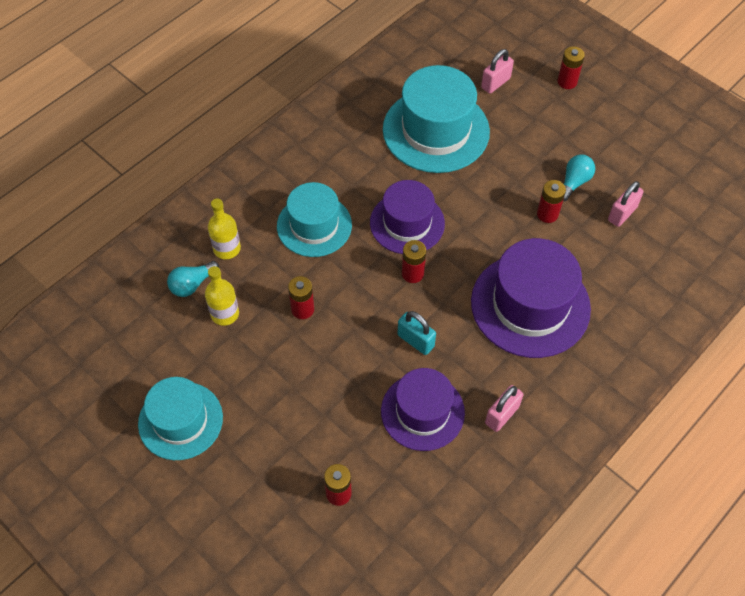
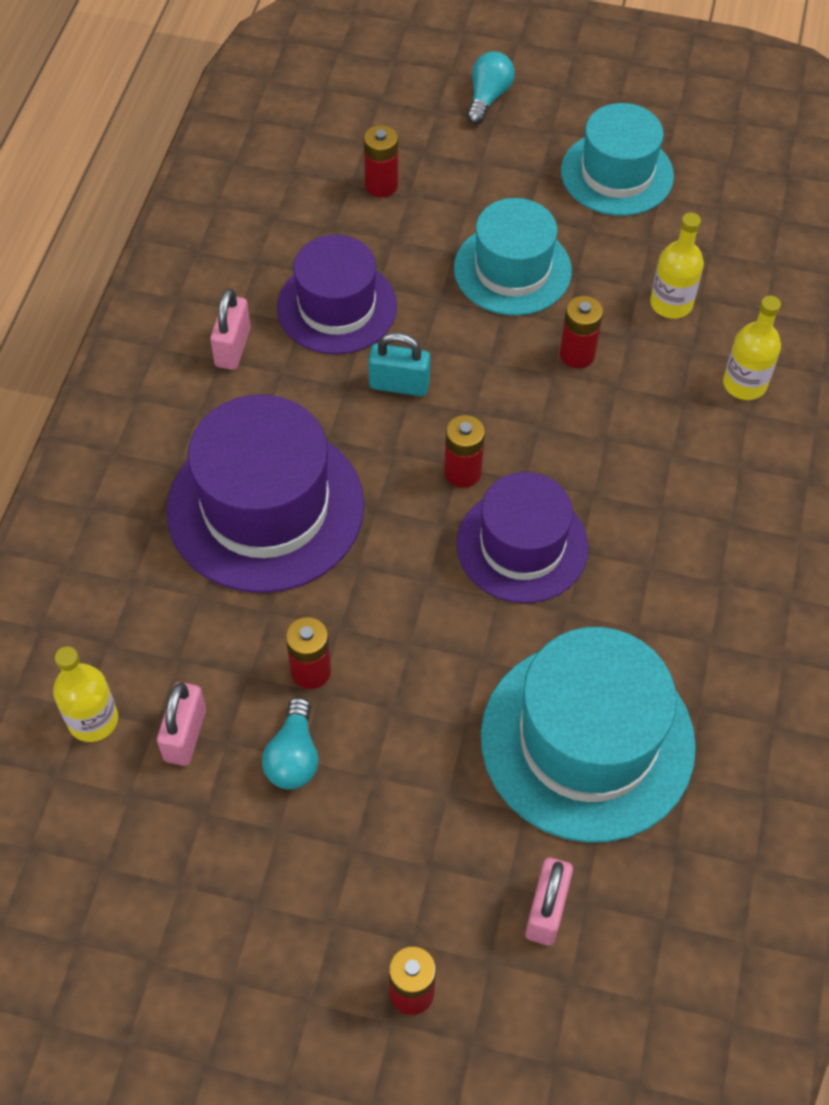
camera: 150 degrees right, 0 degrees up
(192, 284) = (745, 318): turquoise light bulb -> turquoise light bulb (488, 97)
(314, 225) = (654, 474): turquoise hat -> turquoise hat (512, 269)
(665, 240) = (93, 720): none -> yellow bottle

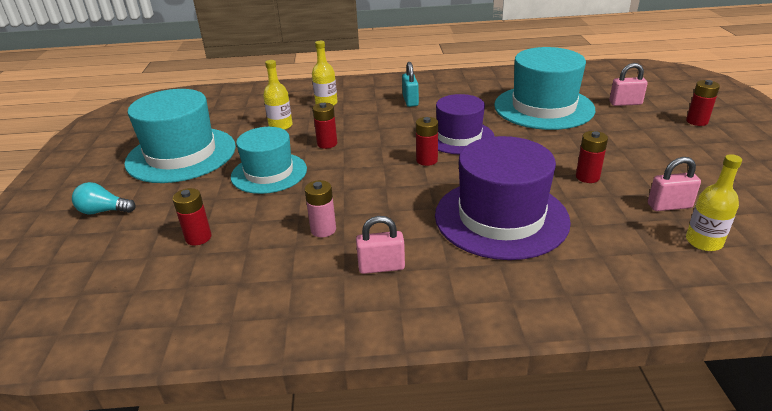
camera: 105 degrees left, 25 degrees down
(293, 757) = (637, 171): turquoise light bulb -> none
(337, 307) = (323, 230): purple hat -> pink battery
(399, 385) = (377, 192): turquoise padlock -> turquoise padlock (410, 101)
(617, 174) = (181, 154): turquoise hat -> turquoise hat, size x1.51

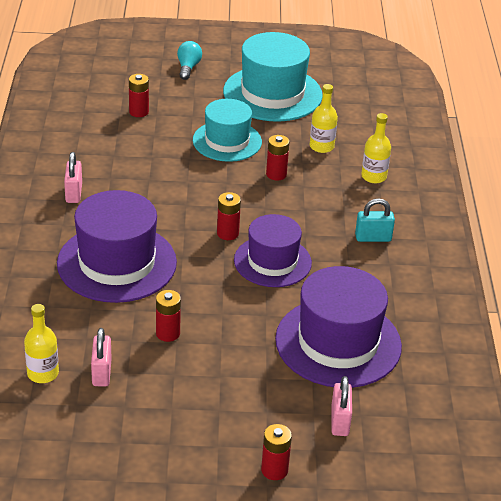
camera: 90 degrees right, 5 degrees up
(323, 230) = (130, 168): pink battery -> none
(543, 107) = (338, 342): turquoise hat -> purple hat

